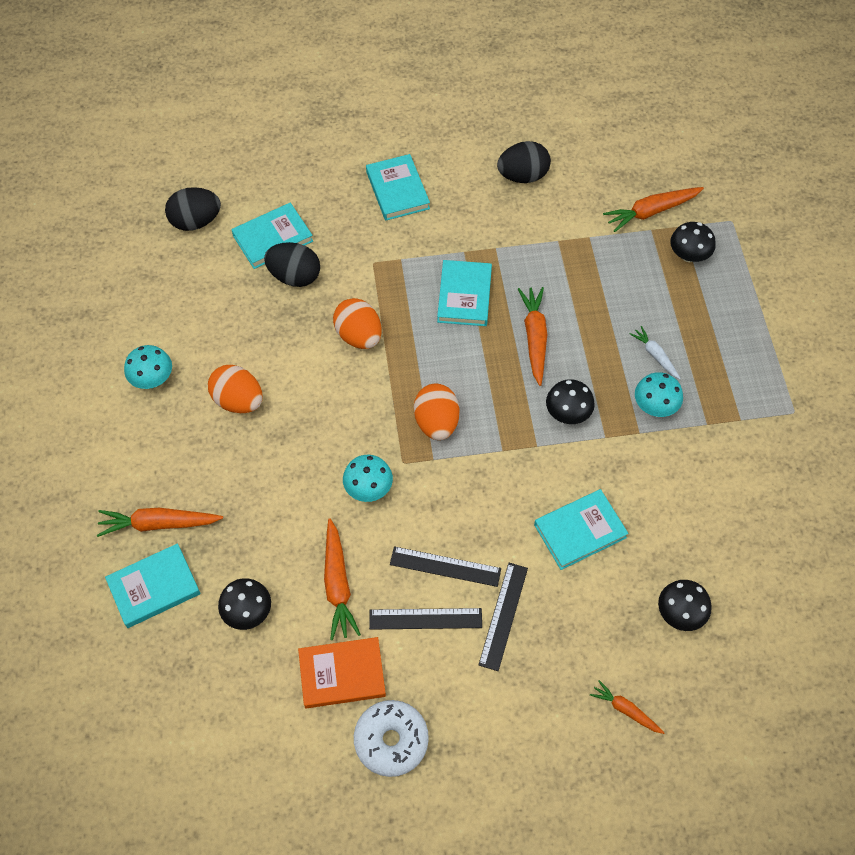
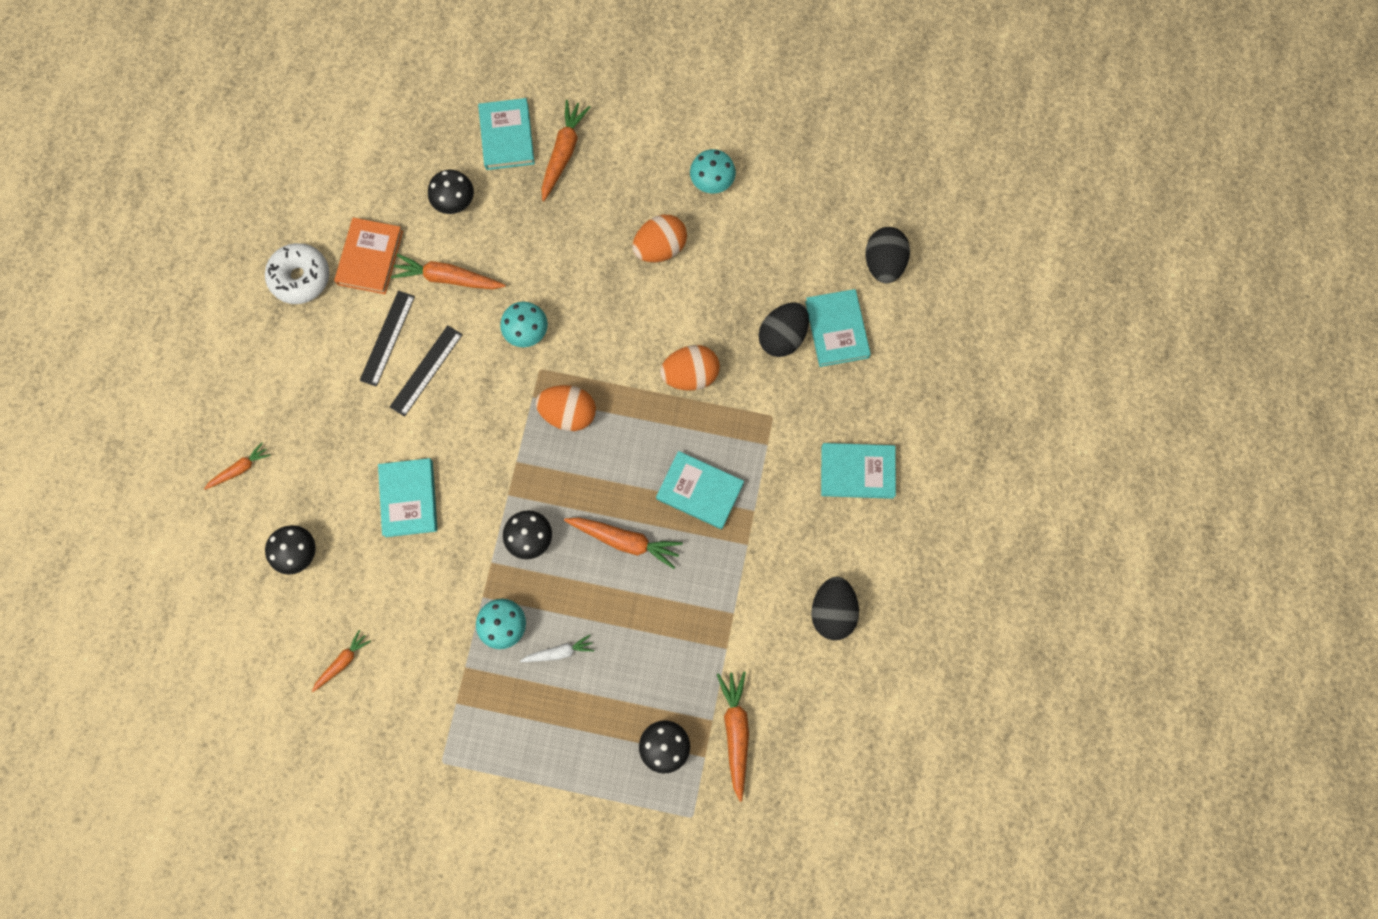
camera: 110 degrees right, 15 degrees up
(503, 616) = (362, 402): black ruler -> none
(757, 528) = (342, 662): none -> orange carrot

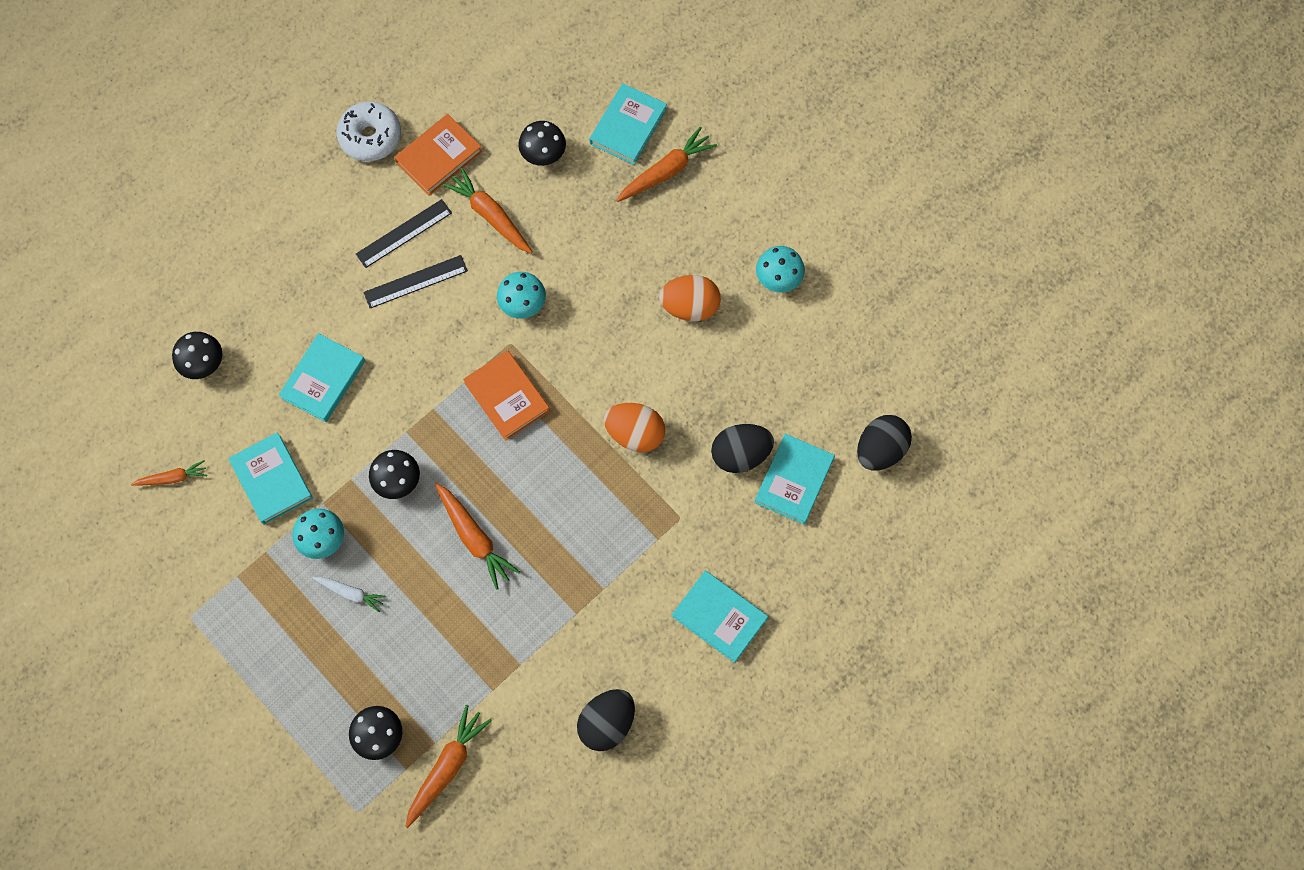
camera: 35 degrees right, 5 degrees down
(239, 469) = (208, 263): orange carrot -> none
(568, 413) = (507, 397): orange egg -> orange book
(700, 491) = (569, 539): turquoise book -> turquoise book (272, 480)

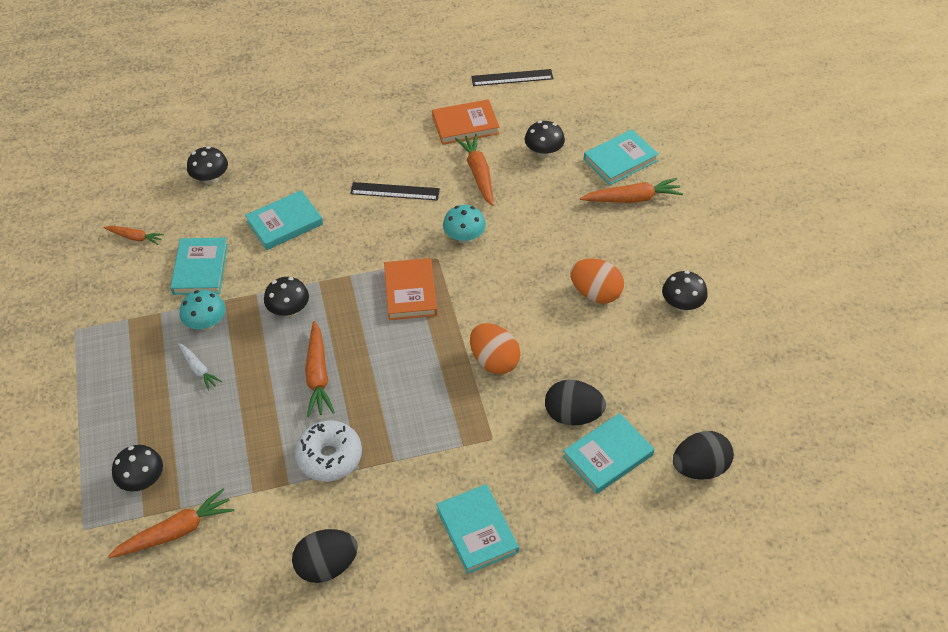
camera: 30 degrees right, 20 degrees down
(370, 137) = (425, 96): white donut -> white donut (329, 457)
(403, 233) = (407, 159): black ruler -> black ruler (512, 77)
(778, 278) = (682, 304): turquoise mushroom -> black mushroom

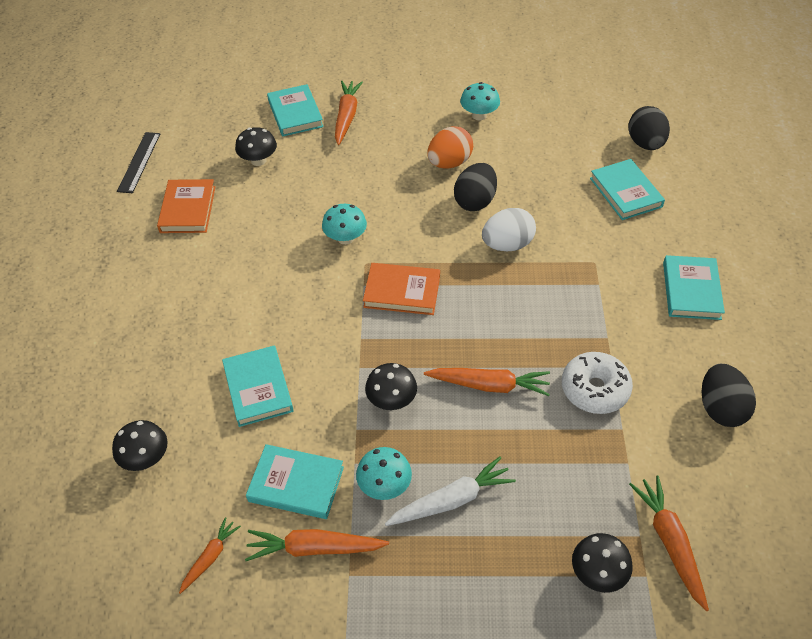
camera: 75 degrees left, 0 degrees up
(198, 369) = (451, 500): white carrot -> white carrot, size x1.66
(395, 191) = (255, 282): black ruler -> none
(477, 531) = (691, 290): turquoise book -> turquoise book turned 75 degrees counterclockwise
(478, 174) = (263, 212): orange carrot -> orange carrot (315, 548)
(494, 361) = (507, 245): orange egg -> white egg
(573, 415) = (580, 205): black egg -> black egg (475, 201)
(682, 304) = (479, 115): black mushroom -> turquoise mushroom

